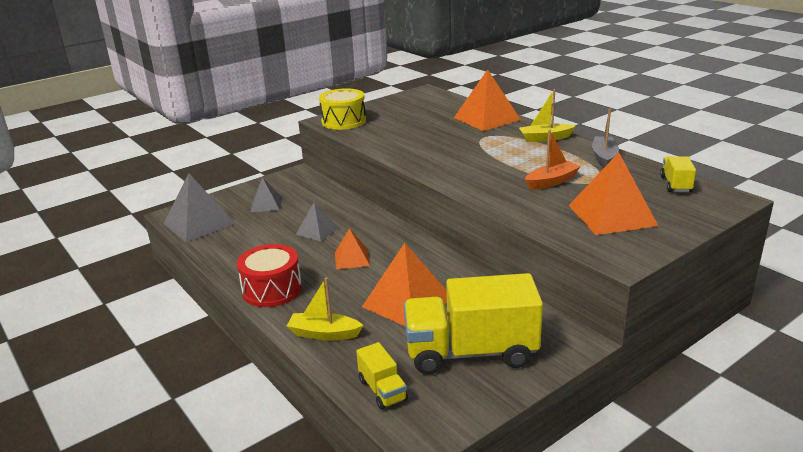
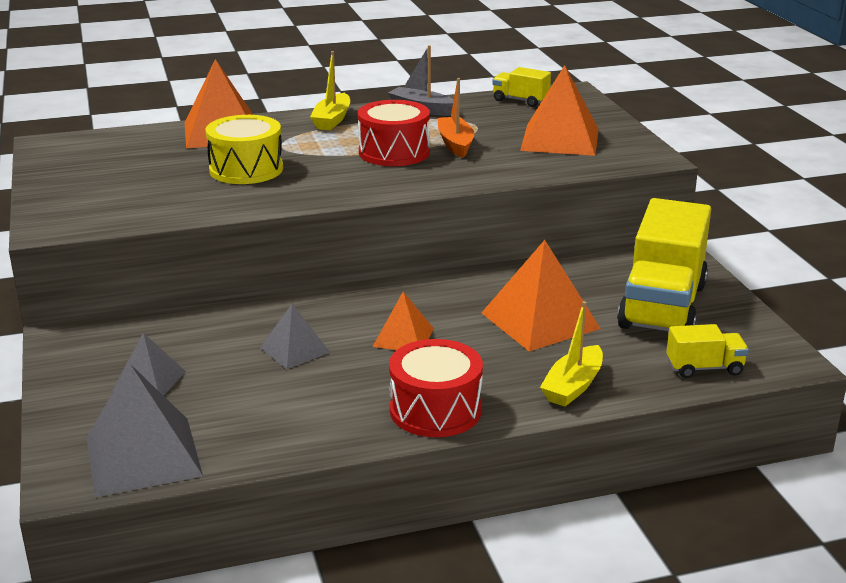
camera: 70 degrees left, 0 degrees up
(343, 121) = (77, 216): yellow drum -> yellow drum (246, 169)
(512, 167) = (394, 152): none -> red drum

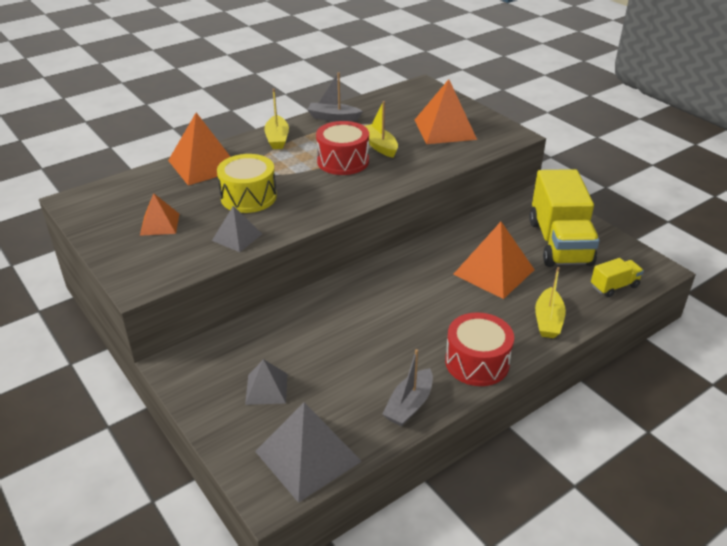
camera: 20 degrees left, 10 degrees up
(295, 350) = (351, 335): grey pyramid -> grey pyramid (237, 237)
(309, 434) = (409, 405): none -> grey boat
(403, 337) = (416, 306): orange pyramid -> orange pyramid (160, 224)
(455, 144) = (379, 146): orange boat -> yellow boat
(520, 100) = (394, 99): yellow truck -> none

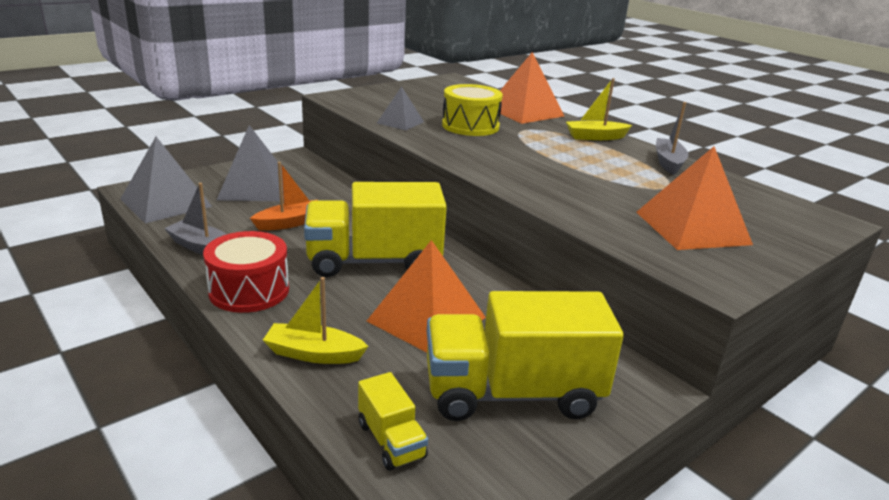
camera: 85 degrees right, 10 degrees down
(160, 224) = (420, 100): orange pyramid -> none
(266, 389) = (254, 187): grey pyramid -> grey pyramid, size x1.76
(343, 161) = (561, 164): red drum -> none
(352, 351) = (290, 223): none -> orange boat
(379, 146) = (610, 184): yellow boat -> none
(418, 297) = (374, 261): none -> yellow truck

